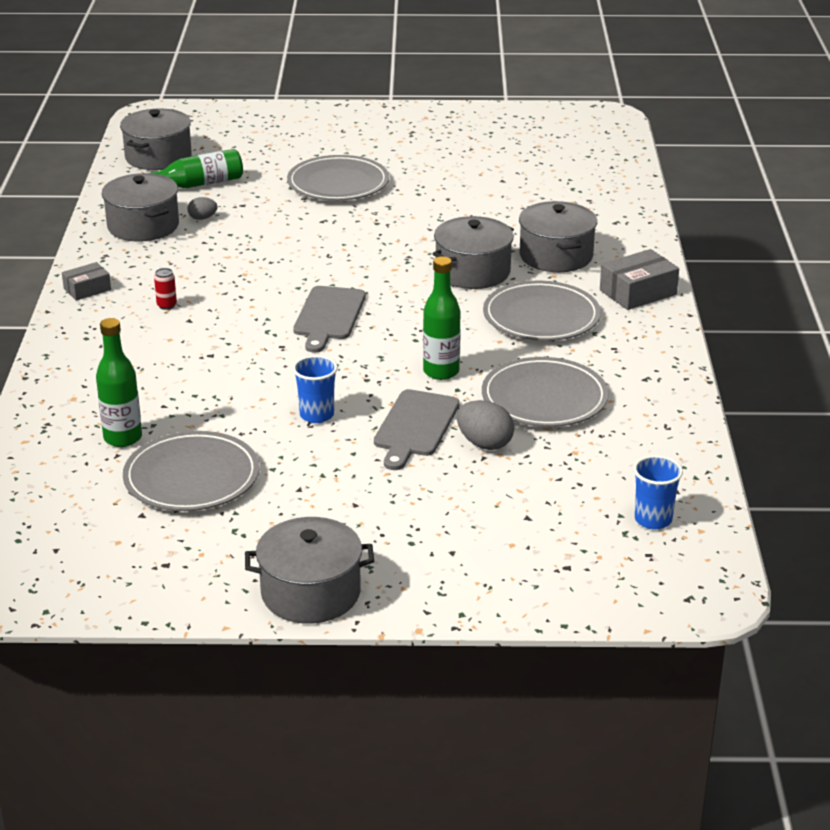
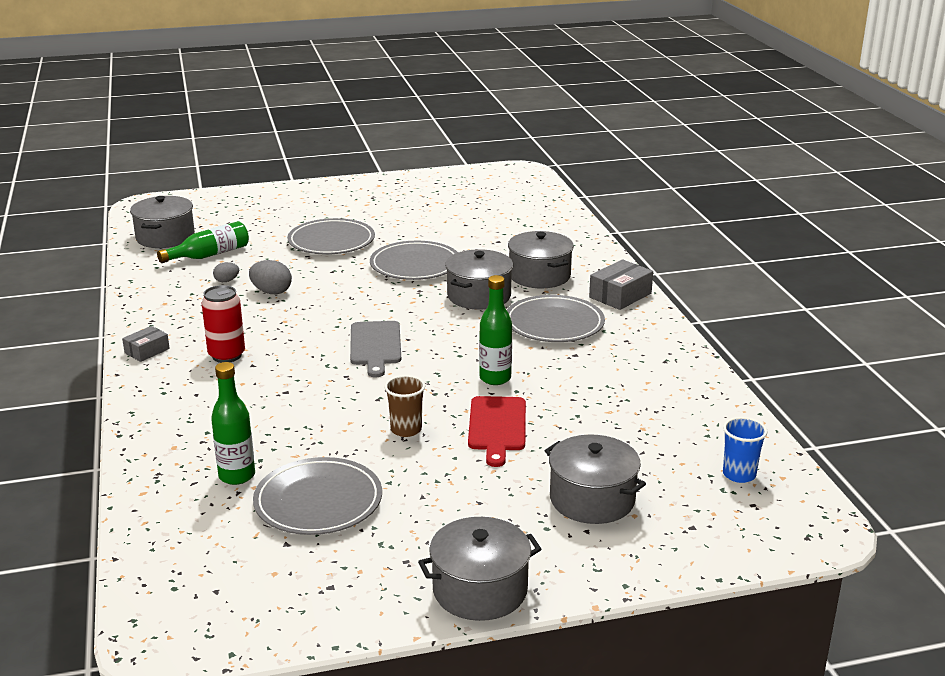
camera: 15 degrees left, 5 degrees down
(143, 226) = (176, 293): grey pot -> grey pot (592, 499)
(167, 305) = (227, 355): red can -> red can, size x2.04
(317, 415) = (406, 429): blue cup -> brown cup
(415, 426) = (497, 427): grey cutting board -> red cutting board
(484, 444) = (564, 432): grey egg -> grey egg (271, 292)
(544, 398) = (593, 388): grey plate -> grey plate (415, 265)

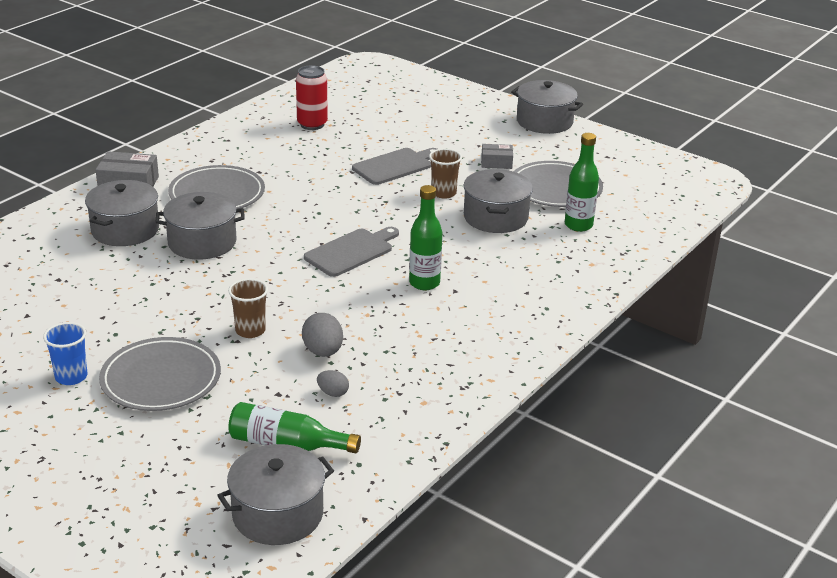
camera: 130 degrees left, 5 degrees up
(147, 351) = (509, 354): grey box -> grey box (496, 163)
(227, 355) = (459, 310): red can -> red can (312, 124)
(335, 278) = (250, 330): none -> brown cup
(415, 265) = (170, 300): grey plate -> none
(495, 378) = (334, 187): green bottle -> green bottle (424, 283)
(497, 427) = (395, 166): red cutting board -> grey cutting board
(592, 499) = (427, 118): grey pot -> grey pot (495, 217)
(739, 474) = (343, 89): blue cup -> blue cup (71, 377)

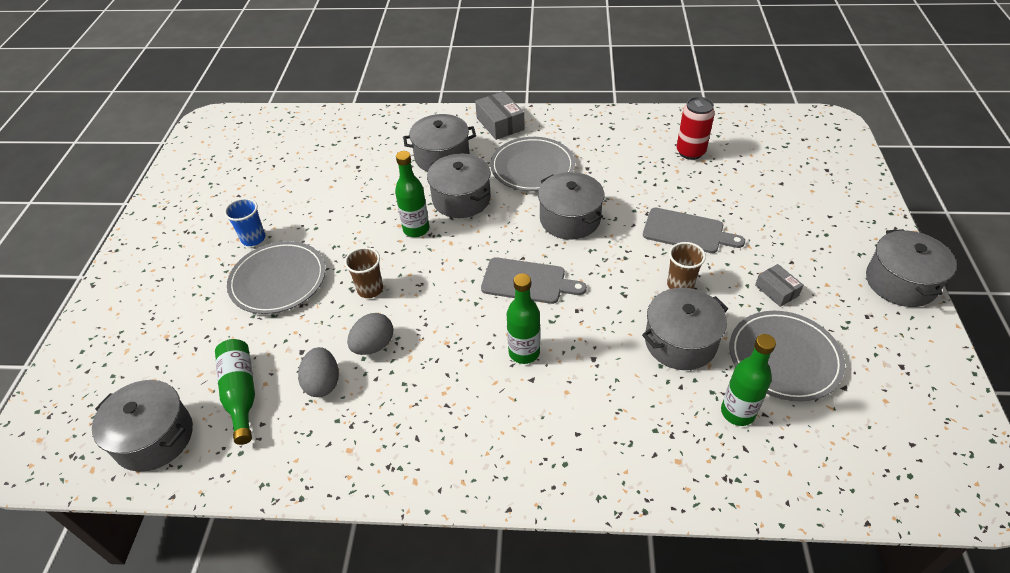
camera: 60 degrees right, 15 degrees up
(206, 279) = (416, 229): none -> green bottle
(308, 204) = (570, 219): none -> grey pot
(333, 393) = (323, 383): grey egg -> grey egg, size x1.68

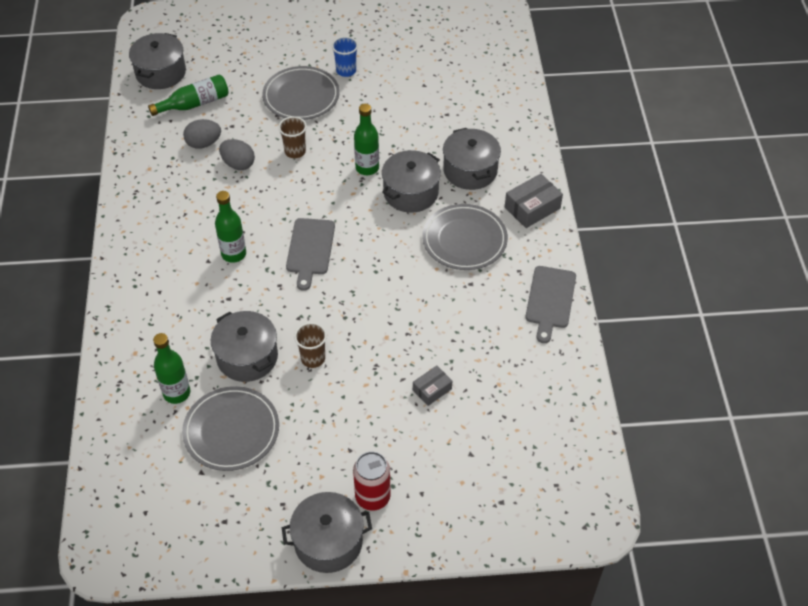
camera: 80 degrees right, 5 degrees up
(570, 219) = (392, 274): grey pot -> none
(687, 231) = (384, 365): grey cutting board -> grey cutting board (550, 300)
(690, 152) = (511, 372): red can -> red can (372, 497)
(776, 290) = (311, 433): grey box -> grey box (432, 389)

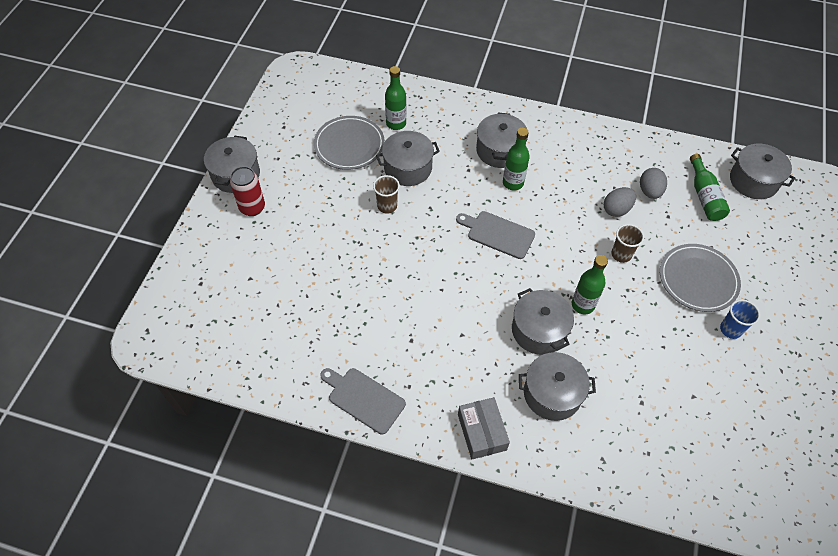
camera: 110 degrees right, 5 degrees up
(188, 277) = (499, 150): none -> grey pot
(432, 389) = (319, 273): grey box -> none
(464, 240) = (463, 354): grey plate -> none

